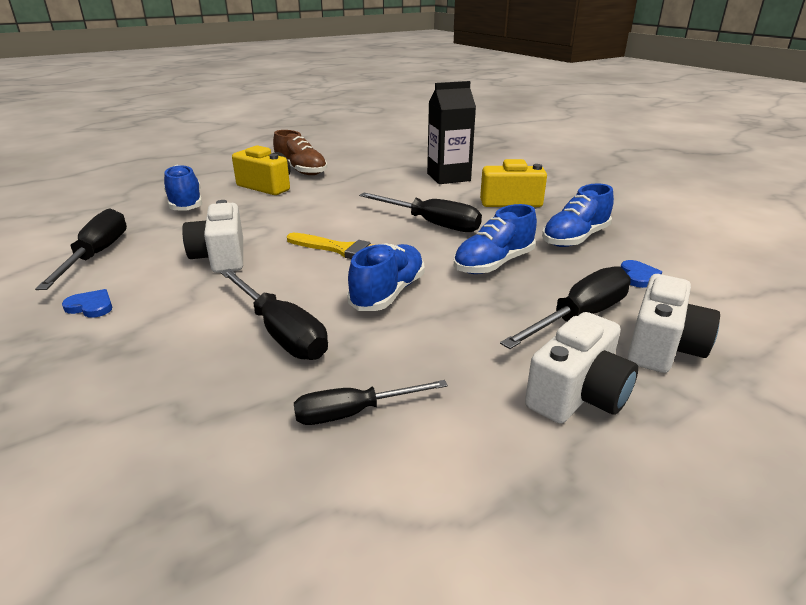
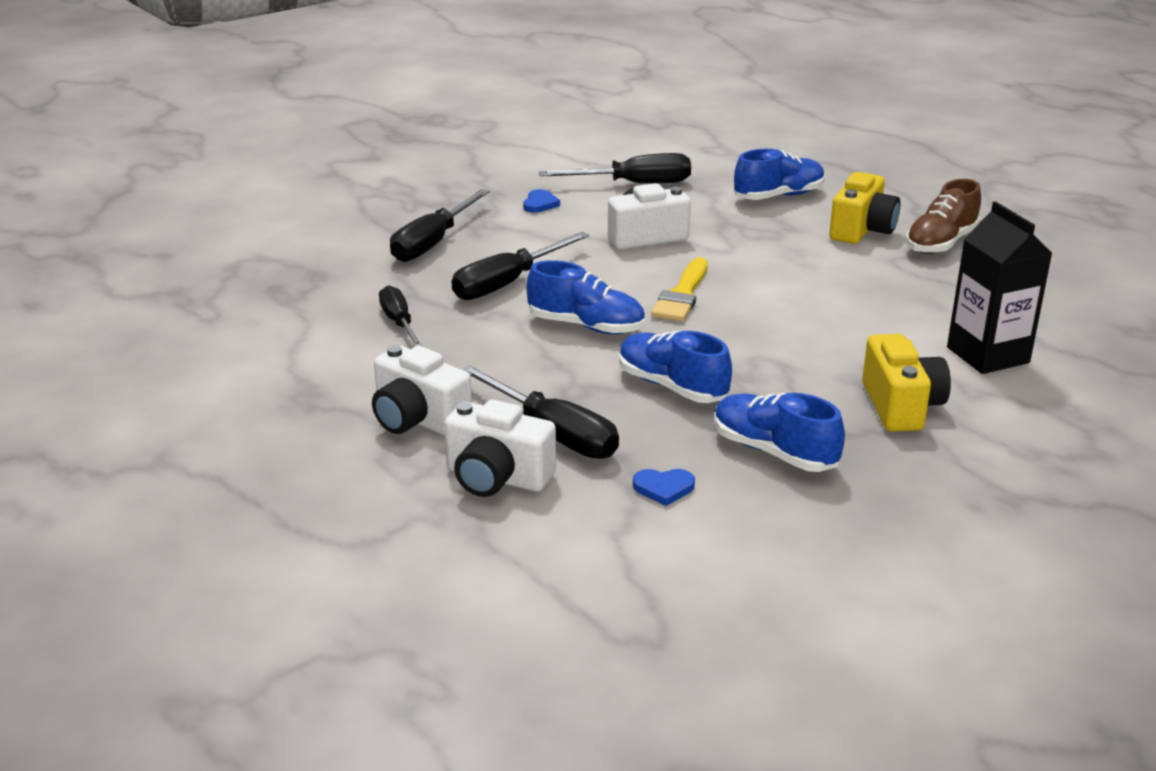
camera: 85 degrees right, 0 degrees up
(431, 224) = (782, 345): black screwdriver -> black screwdriver (433, 243)

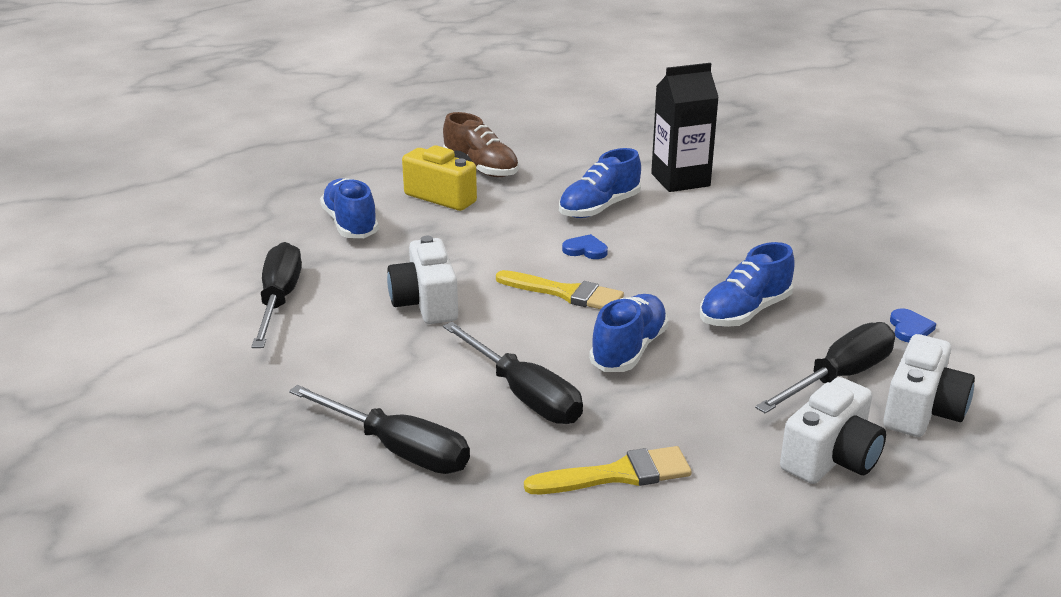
camera: 85 degrees left, 0 degrees up
(399, 323) = (617, 474): black screwdriver -> yellow brush
(540, 204) = (308, 365): blue heart -> blue heart (585, 250)
(774, 452) = (841, 277): blue shoe -> blue shoe (599, 208)
(901, 406) = (762, 221): yellow camera -> none

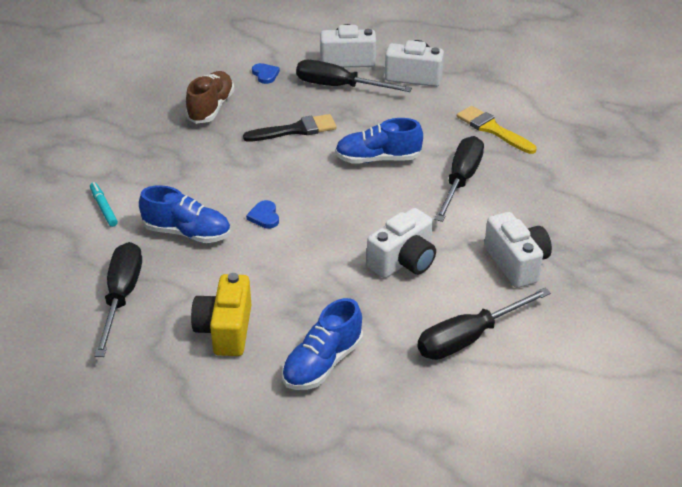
camera: 120 degrees left, 10 degrees up
(336, 371) = (516, 263): none -> white camera
(398, 449) = (554, 204): black screwdriver -> black screwdriver (122, 297)
(481, 168) = (150, 332): brown shoe -> brown shoe (211, 108)
(565, 293) = (334, 204): yellow brush -> none
(680, 180) = (104, 208): black carton -> turquoise marker
(744, 312) = (295, 130): blue shoe -> black brush
(909, 328) = (265, 74): blue heart -> blue heart turned 90 degrees clockwise

